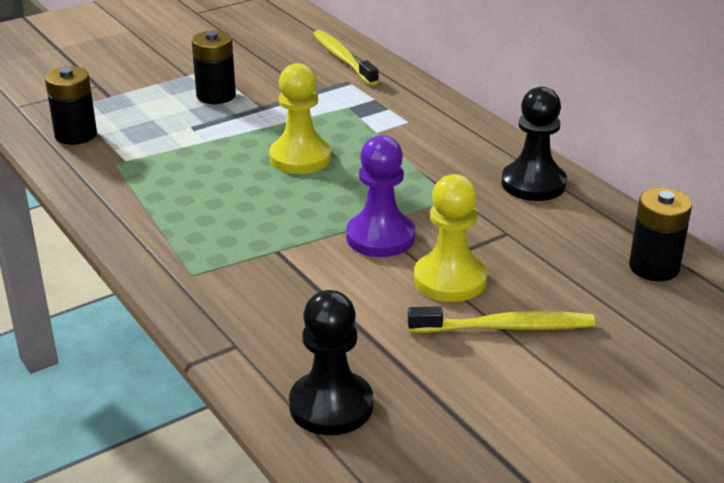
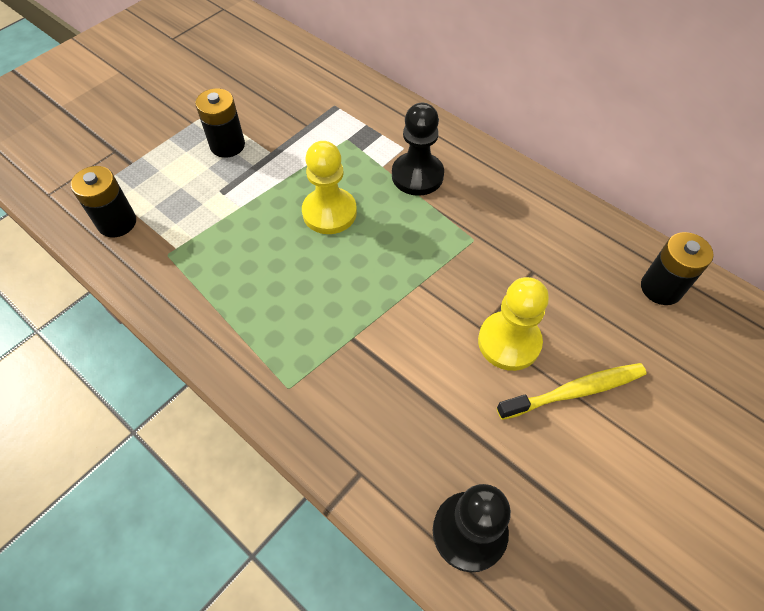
camera: 15 degrees left, 25 degrees up
(343, 59) = (321, 77): yellow toothbrush -> none
(380, 237) = (433, 301): purple pawn -> none
(533, 184) = (532, 206): black pawn -> black pawn (417, 175)

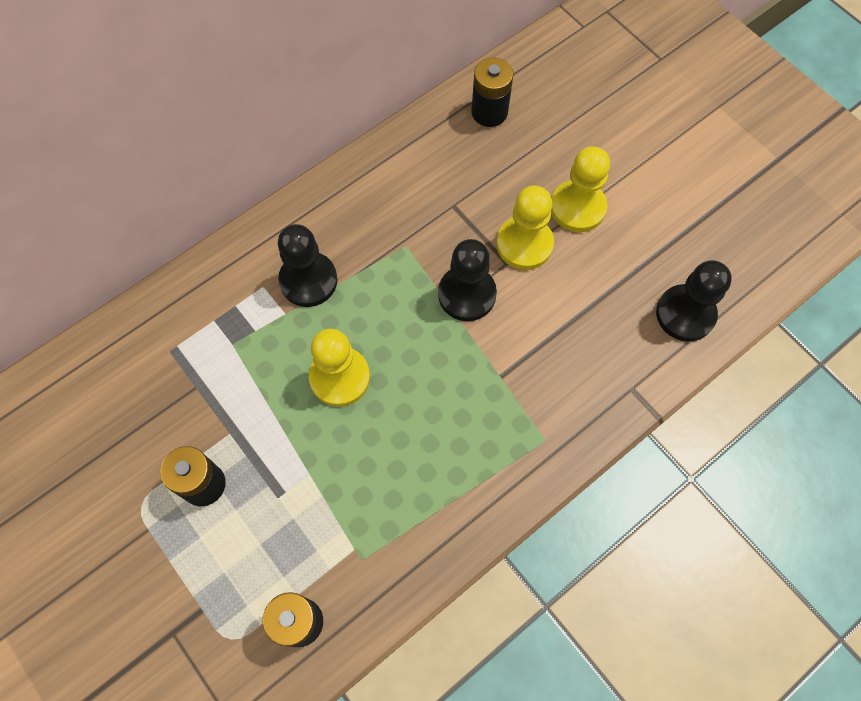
camera: 80 degrees left, 10 degrees up
(435, 297) = (467, 294): none -> black pawn
(574, 391) = (577, 207): yellow toothbrush -> yellow pawn

